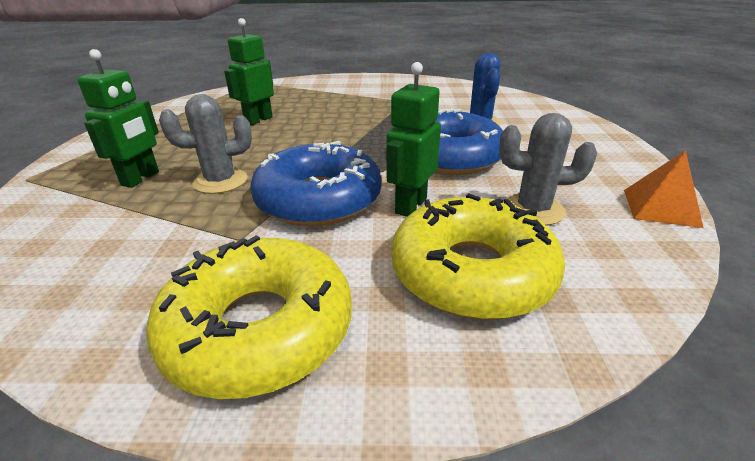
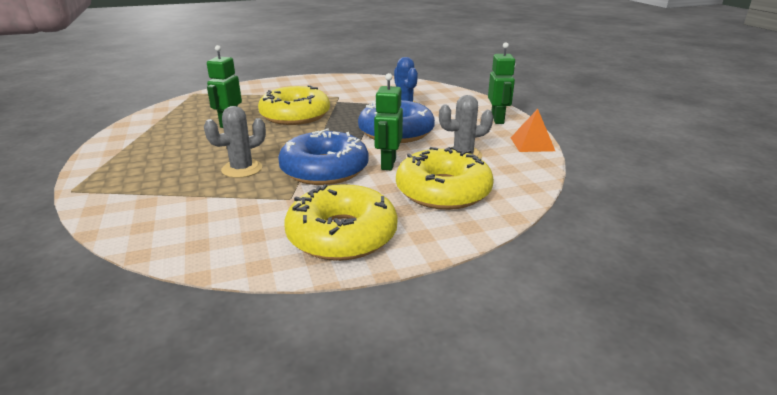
camera: 20 degrees left, 5 degrees down
(141, 178) = (175, 176): green robot -> green robot (497, 119)
(337, 119) = (295, 115): none -> yellow donut

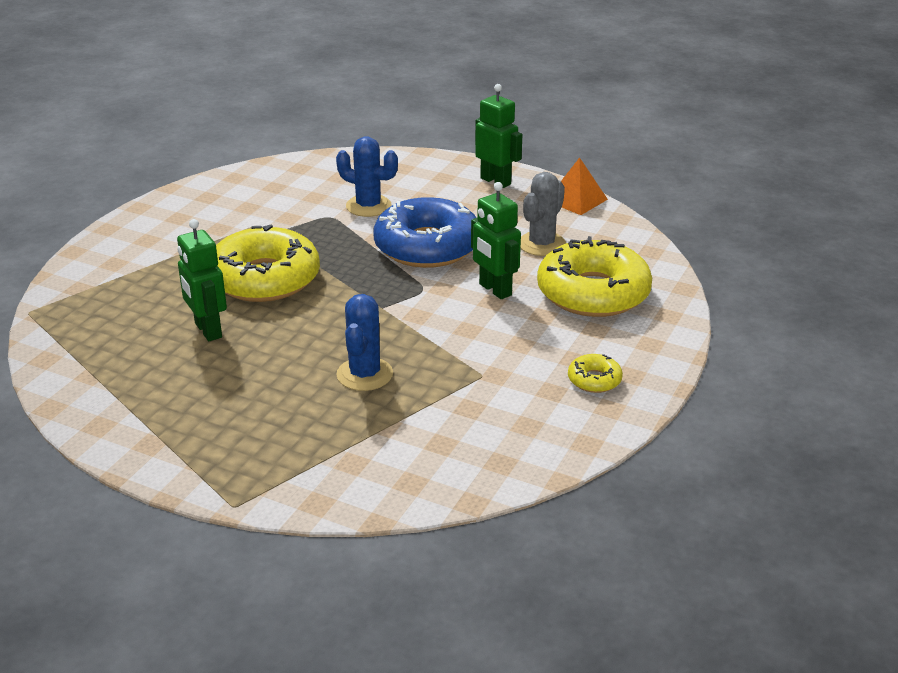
camera: 45 degrees left, 5 degrees up
(242, 169) = (364, 374): grey cactus -> blue cactus
(324, 169) = (448, 328): blue donut -> none
(342, 235) = (594, 380): yellow donut -> yellow donut, size x0.43

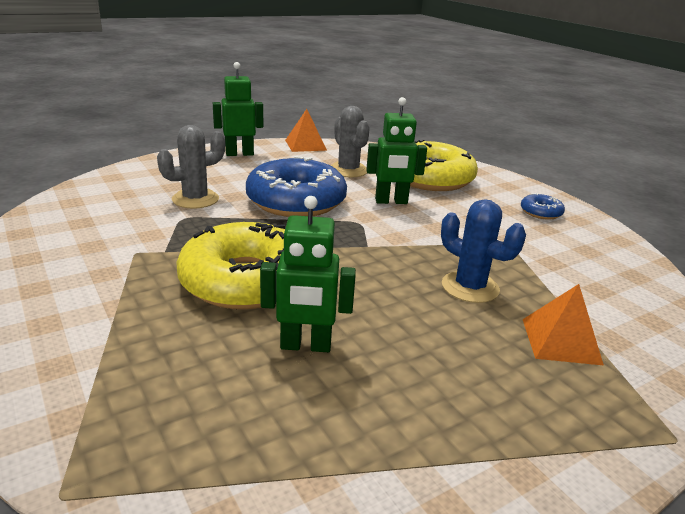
camera: 60 degrees left, 5 degrees down
(322, 435) = (560, 341): none -> orange pyramid
(368, 206) = (195, 199): blue cactus -> grey cactus
(594, 380) = (541, 212): yellow donut -> blue donut

